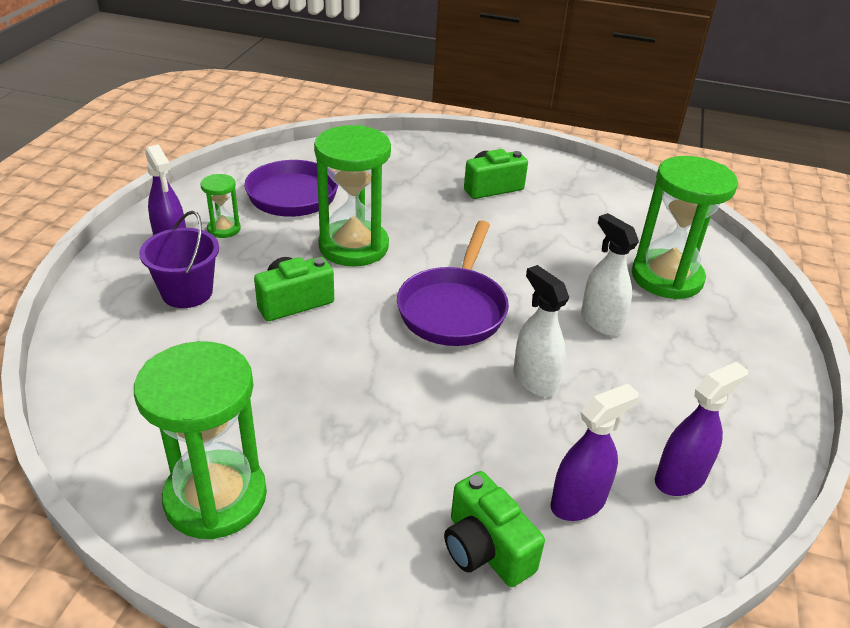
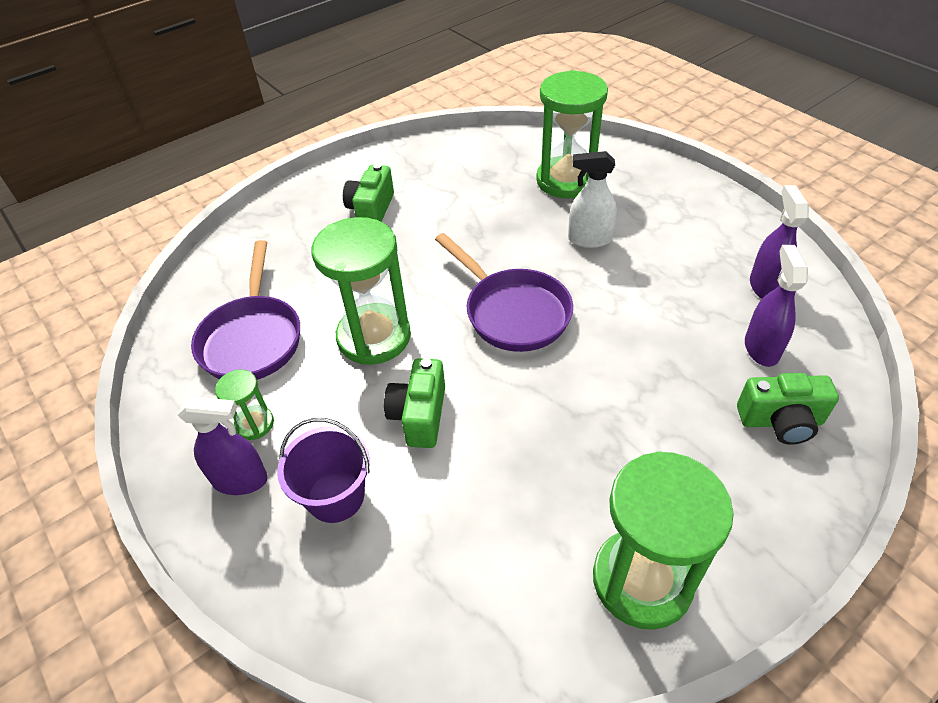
camera: 50 degrees left, 10 degrees up
(534, 380) = (628, 308): white spray bottle -> none

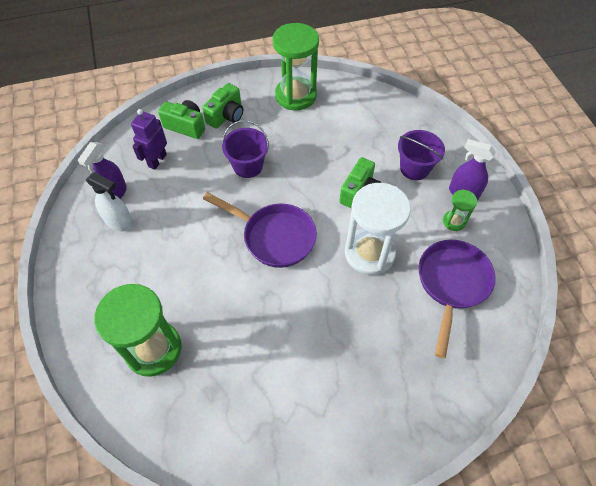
camera: 160 degrees left, 10 degrees up
(371, 210) = (333, 388): green camera -> green camera (226, 116)
(374, 337) = (369, 253): green hourglass -> white hourglass
(512, 312) = (274, 237): purple pan -> purple pan turned 135 degrees clockwise
(589, 239) = (184, 275): white spray bottle -> white spray bottle (119, 222)
(620, 392) = (248, 166): none -> purple bucket
(761, 348) = (157, 160): purple spray bottle -> purple robot

